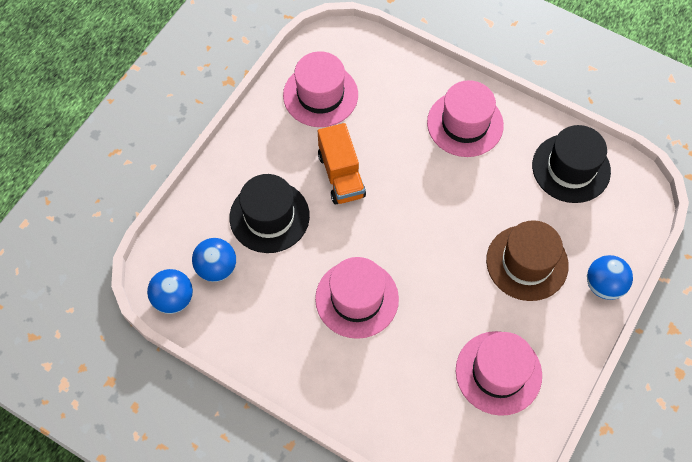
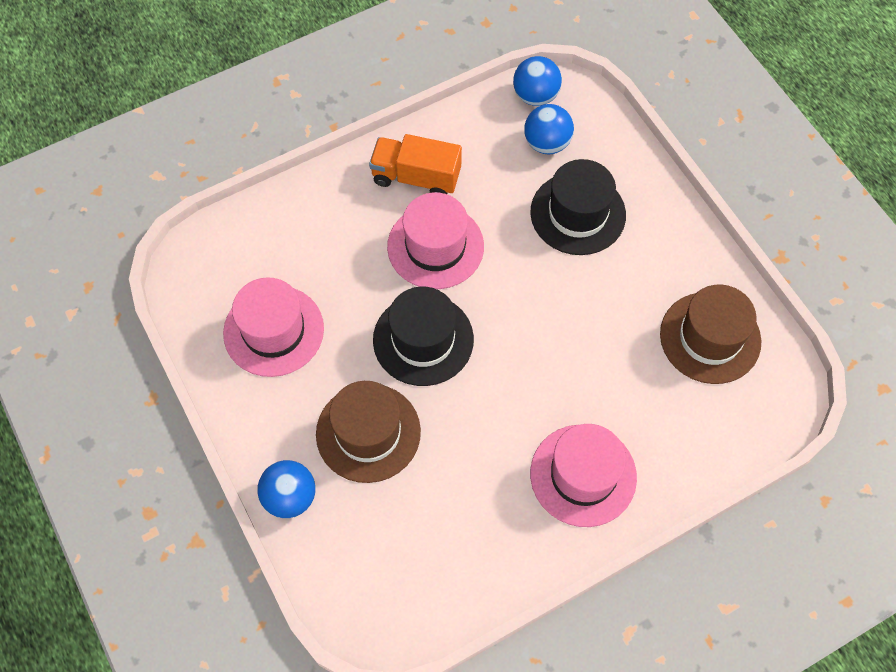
camera: 120 degrees right, 0 degrees up
(320, 95) = (710, 338): pink hat -> brown hat
(341, 175) = (589, 305): orange truck -> orange truck (416, 177)
(571, 168) = (452, 561): black hat -> black hat (423, 339)

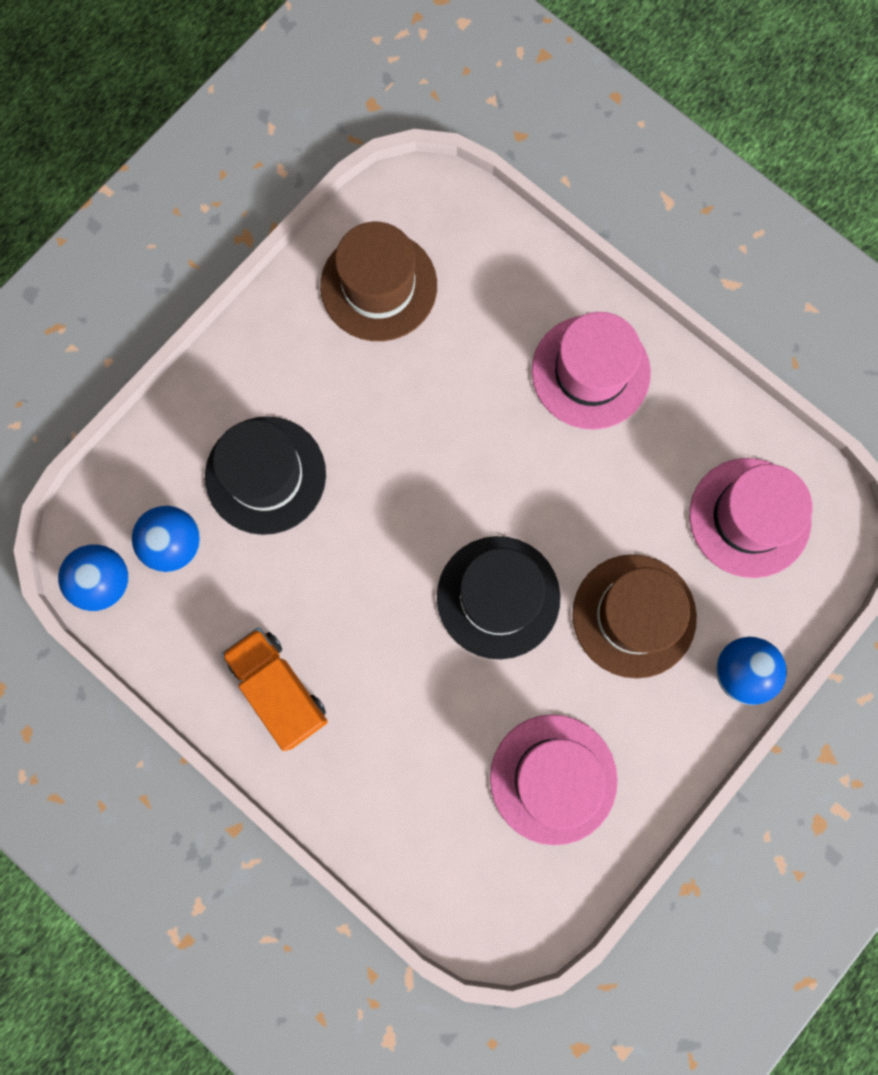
camera: 110 degrees left, 15 degrees up
(416, 177) = (279, 689): orange truck -> orange truck turned 150 degrees clockwise
(435, 246) = (370, 628): pink hat -> pink hat (749, 517)

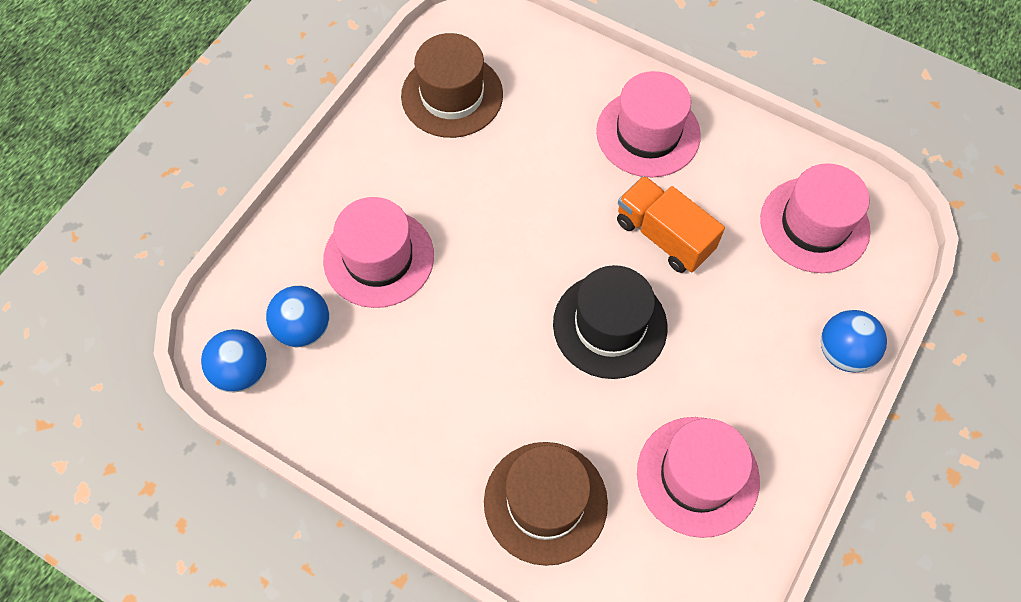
camera: 10 degrees left, 15 degrees down
(265, 475) = (379, 258): black hat -> pink hat
(279, 689) = (422, 439): orange truck -> orange truck (664, 236)
(634, 616) = (735, 321): brown hat -> brown hat (545, 502)

